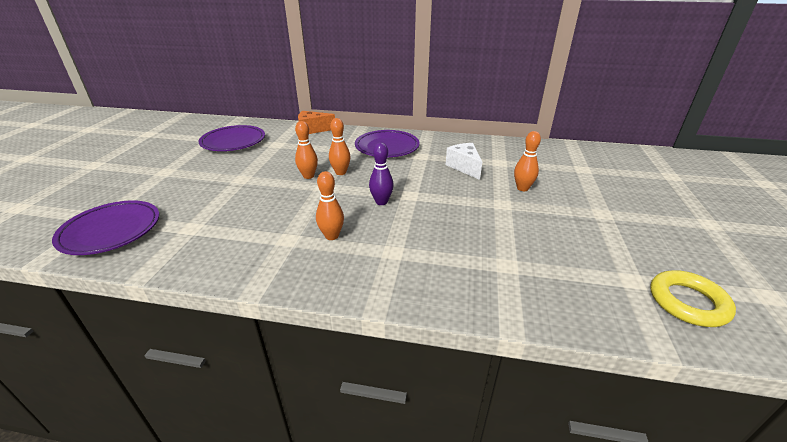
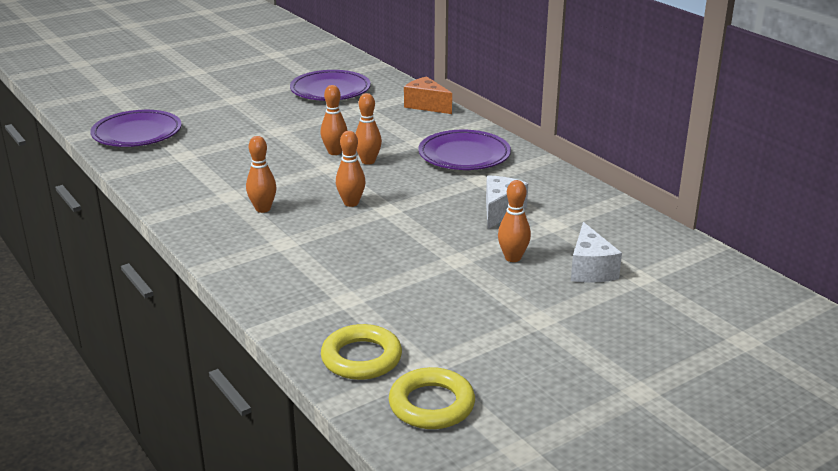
camera: 45 degrees right, 5 degrees down
(381, 202) = (351, 203): purple bowling pin -> orange bowling pin
(561, 176) = (590, 269): none -> white cheese
(598, 301) = (361, 358): none -> yellow ring

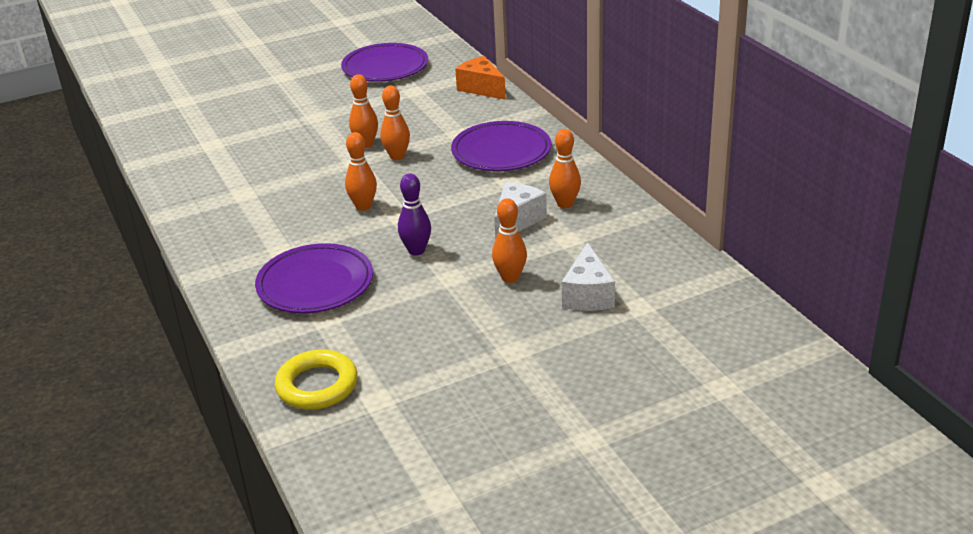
camera: 10 degrees right, 5 degrees up
(137, 134) = (171, 117): purple plate -> purple plate (315, 284)
(263, 209) = (271, 210): orange bowling pin -> orange bowling pin (565, 204)
(415, 238) = (416, 251): none -> purple bowling pin
(431, 404) = (370, 441): yellow ring -> none

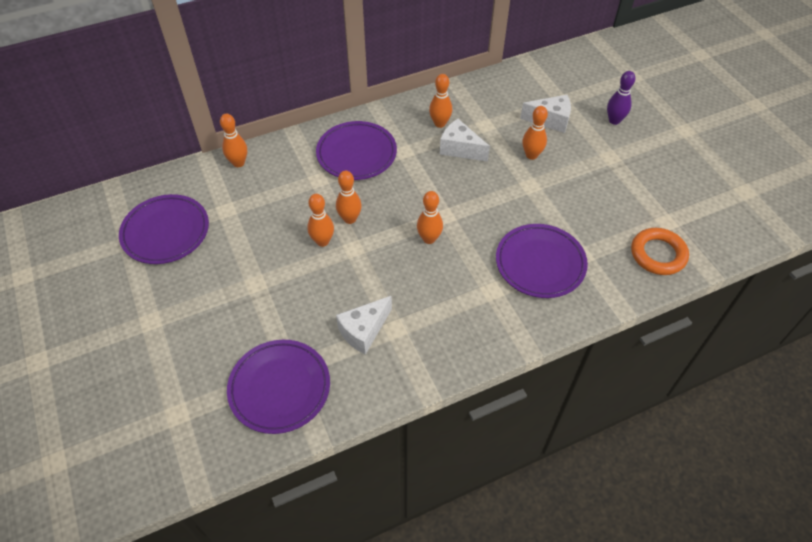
camera: 90 degrees left, 20 degrees up
(193, 141) = (279, 388): none -> purple plate
(245, 176) = (364, 331): none -> white cheese
(317, 385) = (658, 254): yellow ring -> orange ring
(416, 251) = (496, 204): purple bowling pin -> purple bowling pin (614, 120)
(481, 88) = (238, 163): orange cheese -> orange bowling pin

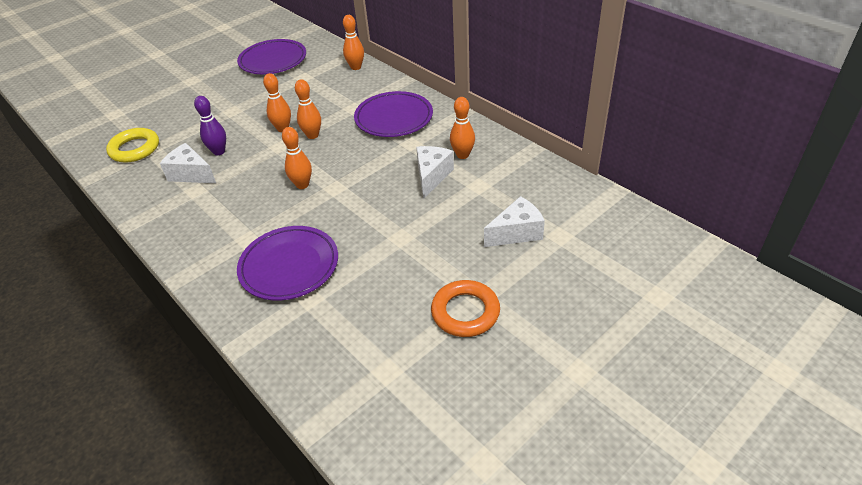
camera: 75 degrees right, 10 degrees down
(279, 388) = (135, 149): purple plate -> yellow ring
(531, 155) = (449, 229): orange bowling pin -> none
(550, 120) = (516, 233): white cheese -> white cheese turned 105 degrees counterclockwise
(614, 120) = (552, 290): purple bowling pin -> purple bowling pin (219, 151)
(658, 254) = (329, 368): orange ring -> orange ring (465, 312)

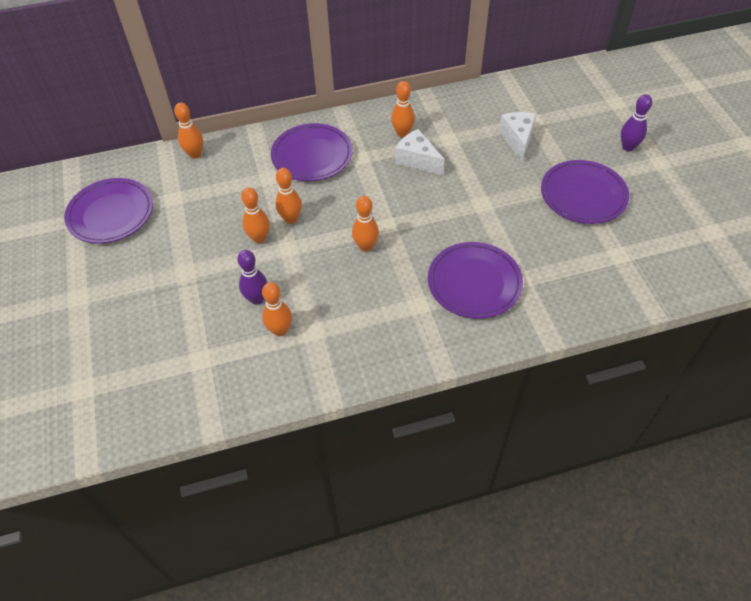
camera: 65 degrees left, 10 degrees up
(135, 149) = (185, 376): yellow ring -> none
(191, 174) = (280, 330): white cheese -> orange bowling pin
(465, 312) = (583, 195): orange ring -> purple plate
(582, 331) = (628, 147): none -> purple bowling pin

